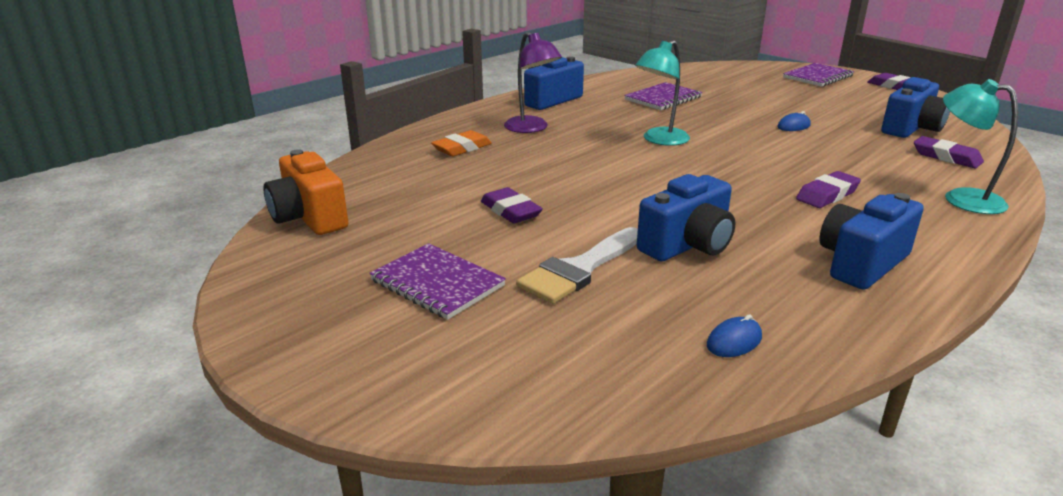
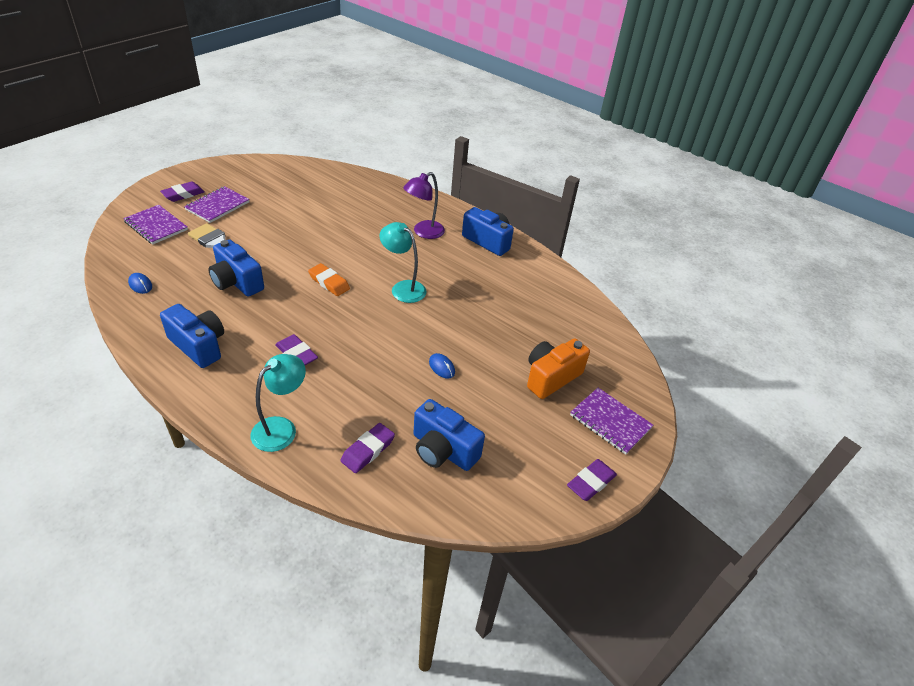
camera: 80 degrees right, 15 degrees up
(309, 217) = (292, 168): orange camera -> orange camera (551, 377)
(462, 148) = (384, 206): orange eraser -> orange eraser (329, 282)
(510, 211) = (290, 224): purple eraser -> purple eraser (183, 194)
(663, 98) = (505, 299): purple notebook -> purple notebook (156, 226)

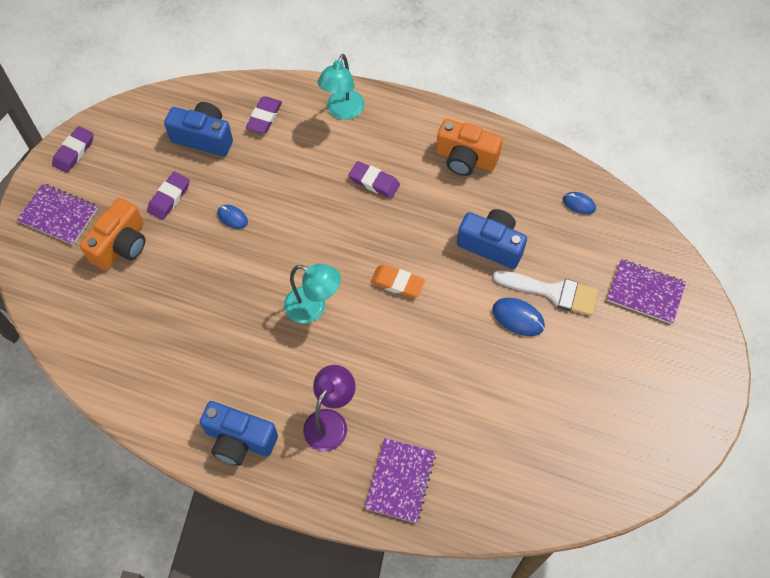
camera: 165 degrees right, 20 degrees up
(183, 194) = (669, 362): purple eraser -> purple eraser (169, 198)
(199, 346) = (465, 159): blue camera -> orange camera
(217, 206) = (611, 359): purple notebook -> purple notebook (400, 481)
(258, 240) = (518, 318): none -> blue mouse

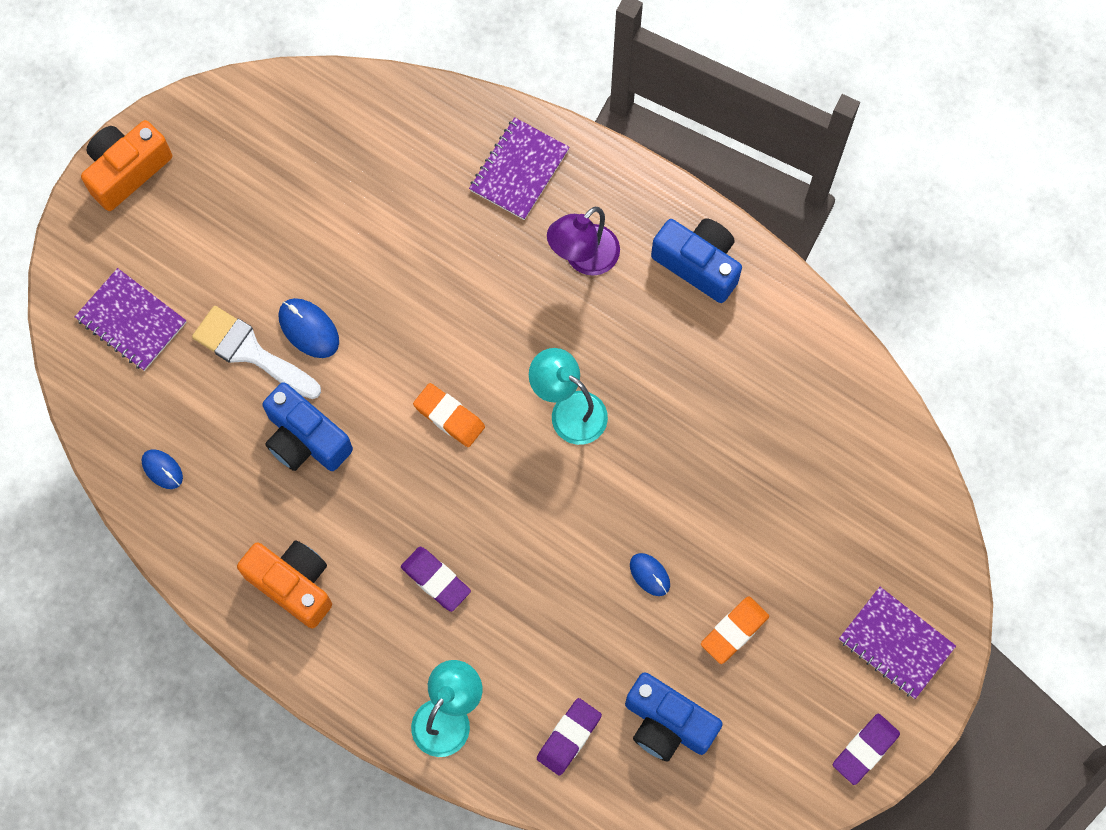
camera: 165 degrees left, 10 degrees up
(121, 245) = (812, 571): orange camera -> orange camera (127, 170)
(169, 198) = (734, 631): purple eraser -> orange eraser

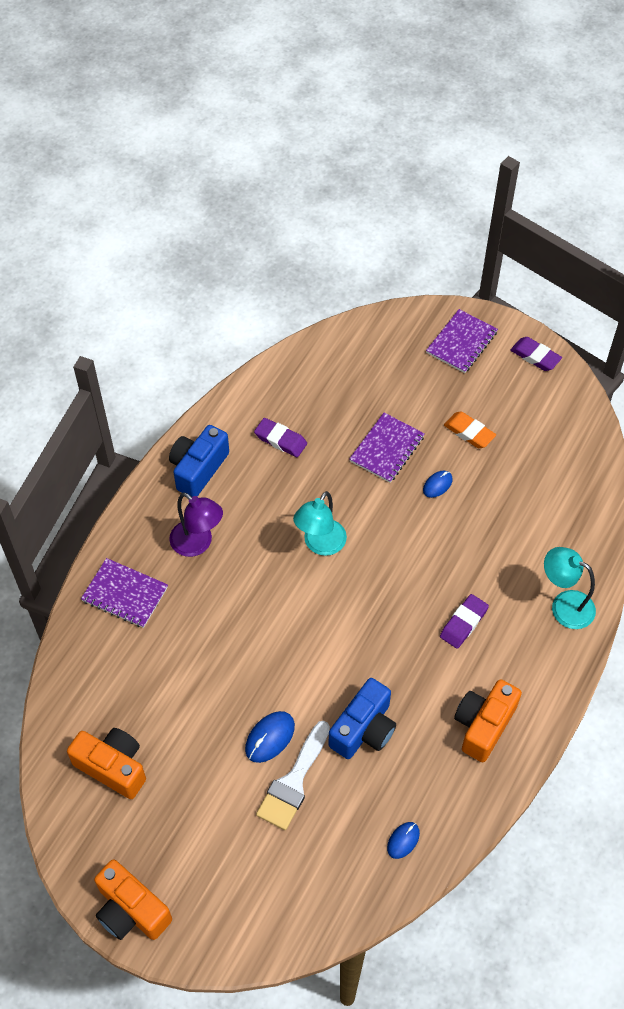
camera: 95 degrees left, 15 degrees down
(131, 321) = (273, 886): purple notebook -> purple notebook (387, 449)
(295, 154) = (113, 767): none -> orange camera
(449, 417) = (334, 626): orange eraser -> none
(569, 737) = (563, 526): purple eraser -> purple eraser (280, 440)
(667, 724) = (541, 468): blue camera -> none

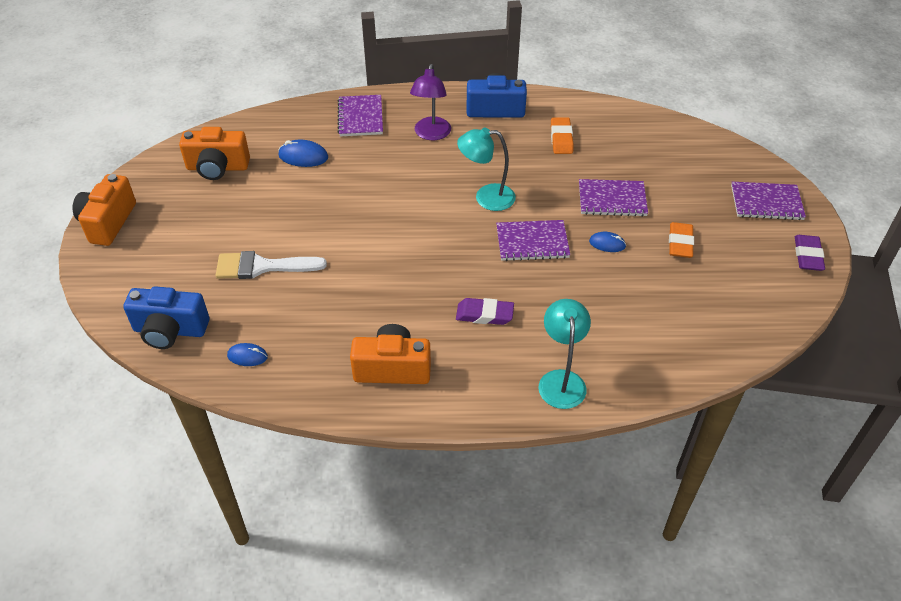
camera: 60 degrees right, 10 degrees down
(113, 767) = (217, 167): orange camera -> orange camera turned 90 degrees clockwise
(270, 737) = (292, 238): blue mouse -> blue mouse (303, 156)
(280, 440) = (561, 139): purple eraser -> orange eraser
(364, 729) = (336, 290): blue camera -> blue camera (170, 330)
(400, 540) = (532, 242): none -> purple notebook

